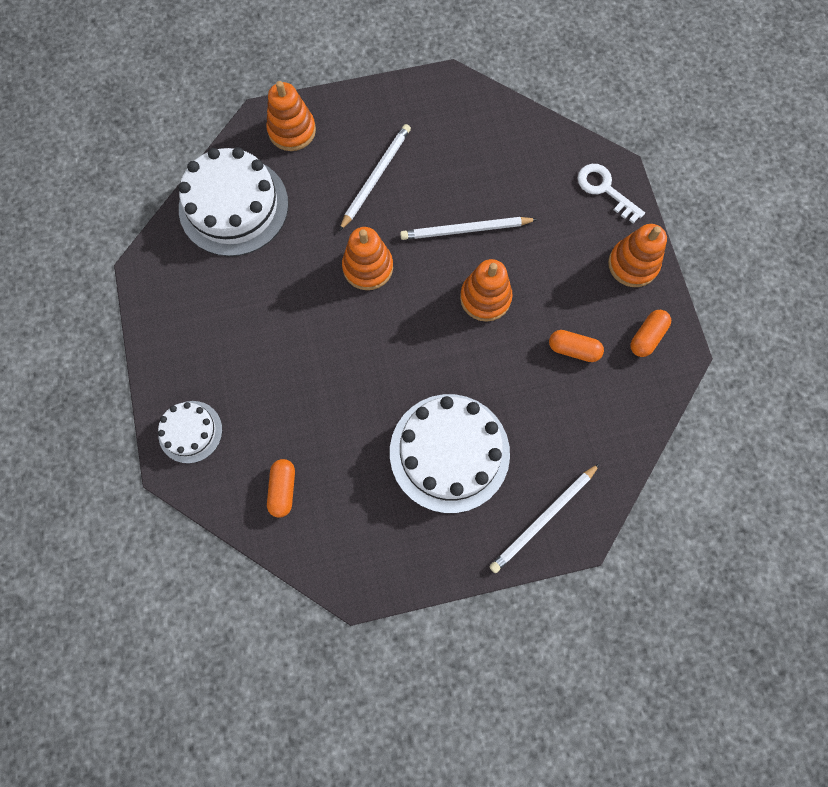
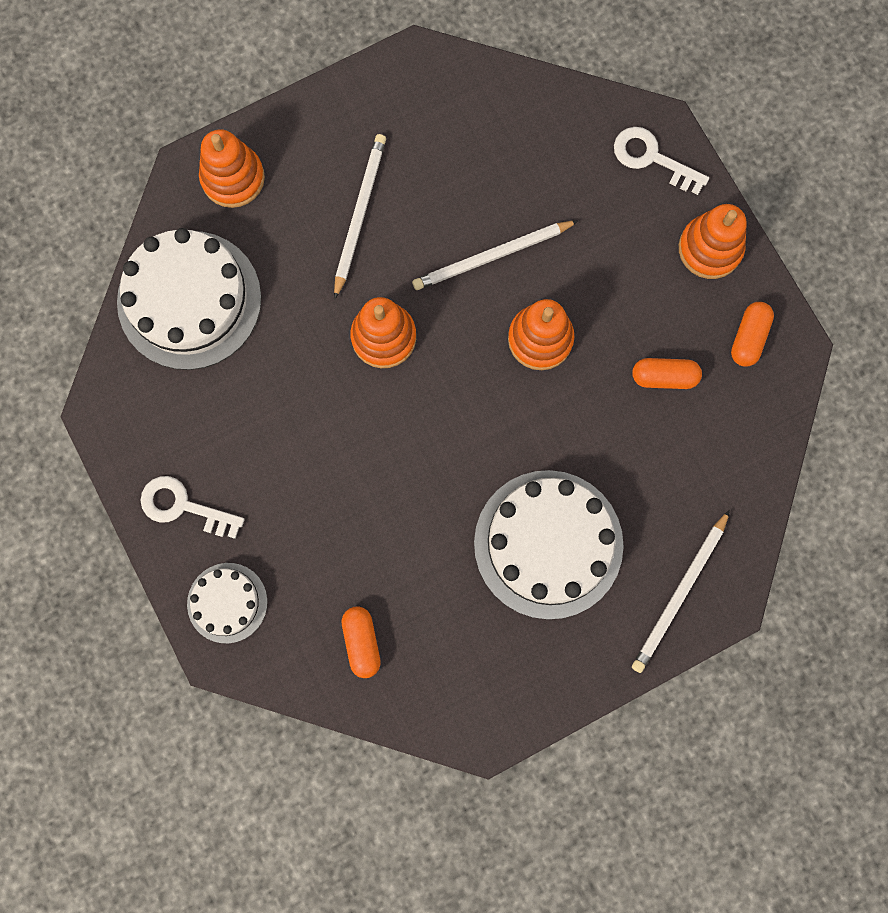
camera: 15 degrees left, 5 degrees up
(181, 352) = (183, 506): none -> white key

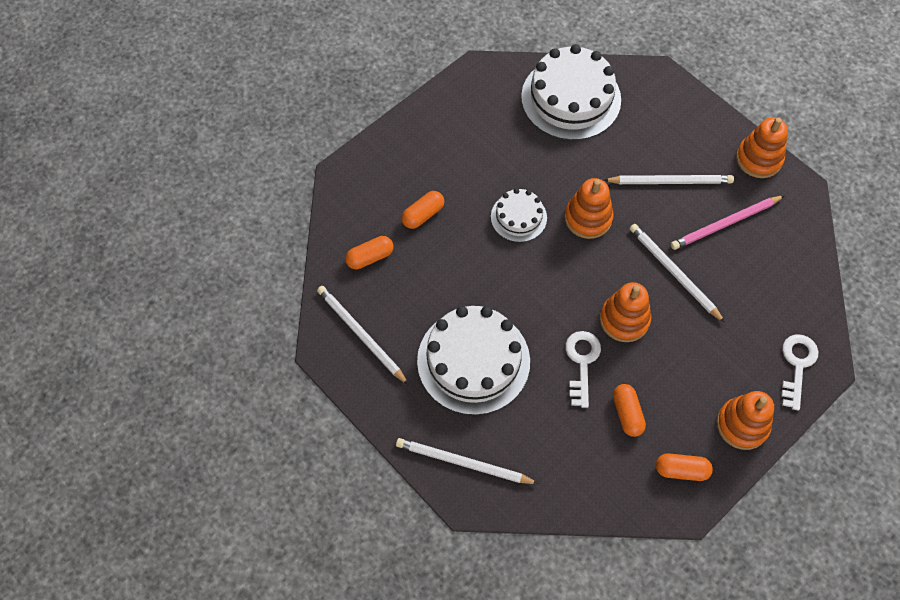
camera: 75 degrees right, 15 degrees down
(183, 506) = (431, 130): white key -> white key (582, 362)
(227, 602) = (375, 171): white cake -> white cake (518, 217)
(233, 178) = (665, 101): orange stacking toy -> orange stacking toy (758, 159)
(316, 553) = (423, 215): none -> orange capsule
(441, 170) = (725, 224): none -> pink pencil
(473, 681) = (361, 334): none -> white pencil

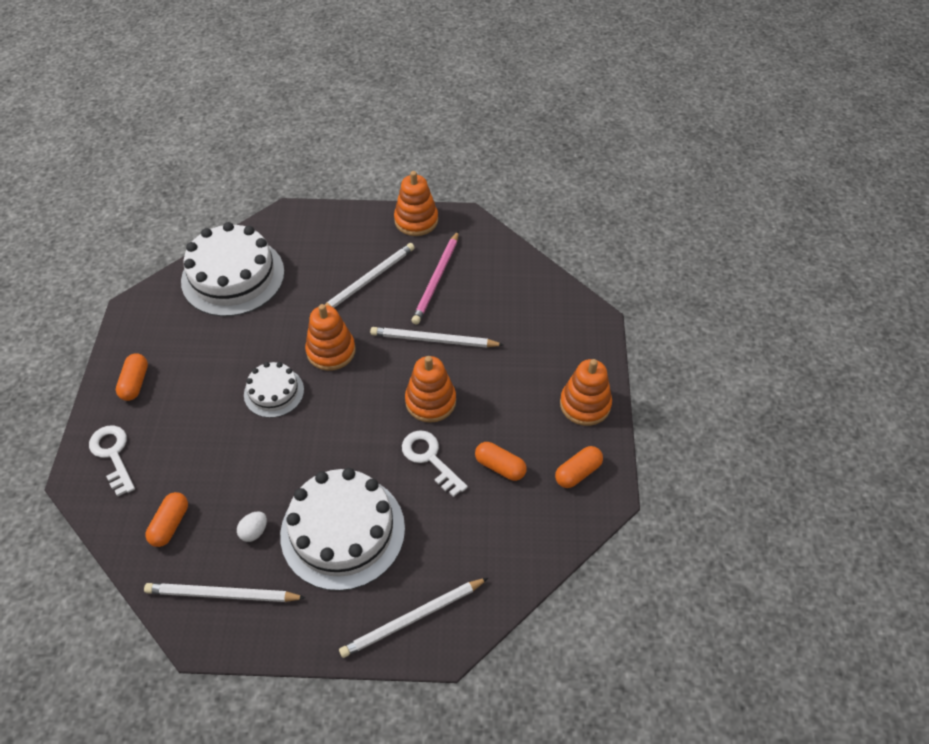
camera: 45 degrees left, 10 degrees down
(417, 309) = (254, 531): none -> white egg
(423, 215) = (188, 453): orange capsule -> orange capsule (135, 383)
(797, 365) = (579, 334): white key -> white key (113, 455)

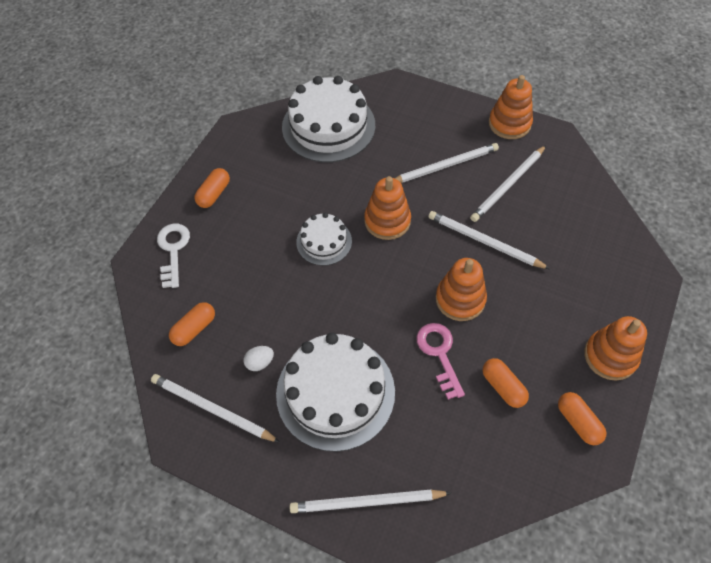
camera: 25 degrees right, 5 degrees up
(430, 458) = (439, 354): white key -> pink key
(436, 280) = (508, 185): pink pencil -> white pencil
(578, 472) = (578, 422): orange capsule -> orange capsule turned 75 degrees clockwise

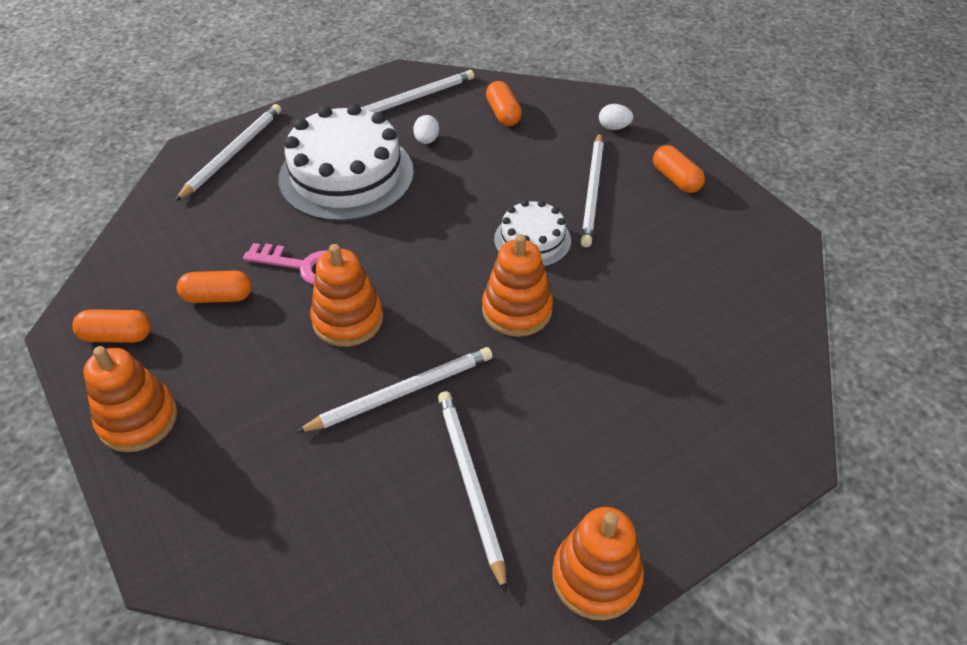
camera: 120 degrees right, 10 degrees down
(173, 250) = (614, 127): white key -> white egg
(328, 126) = (734, 328): white cake -> none
(445, 166) = (565, 425): white pencil -> white pencil (592, 192)

